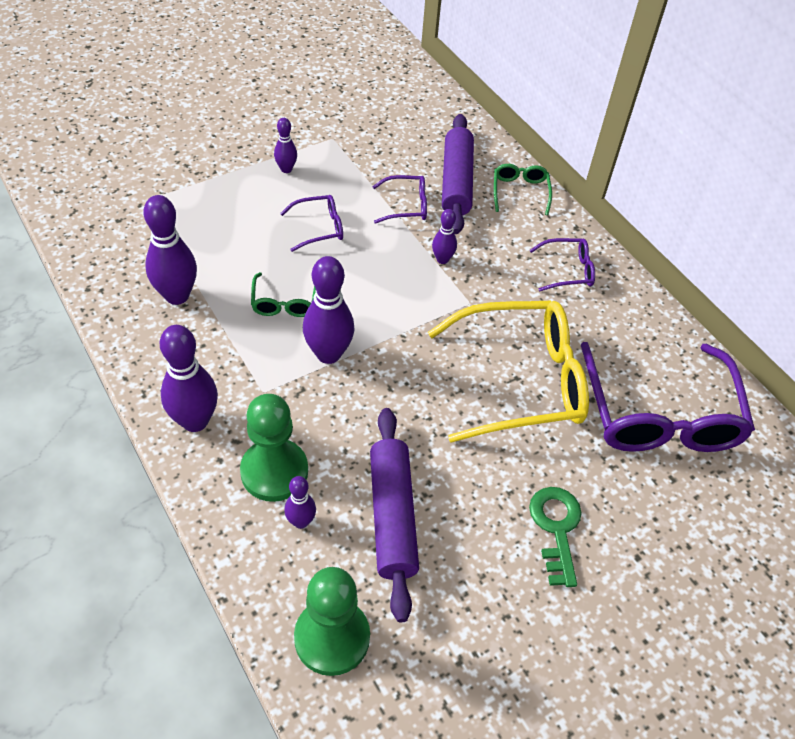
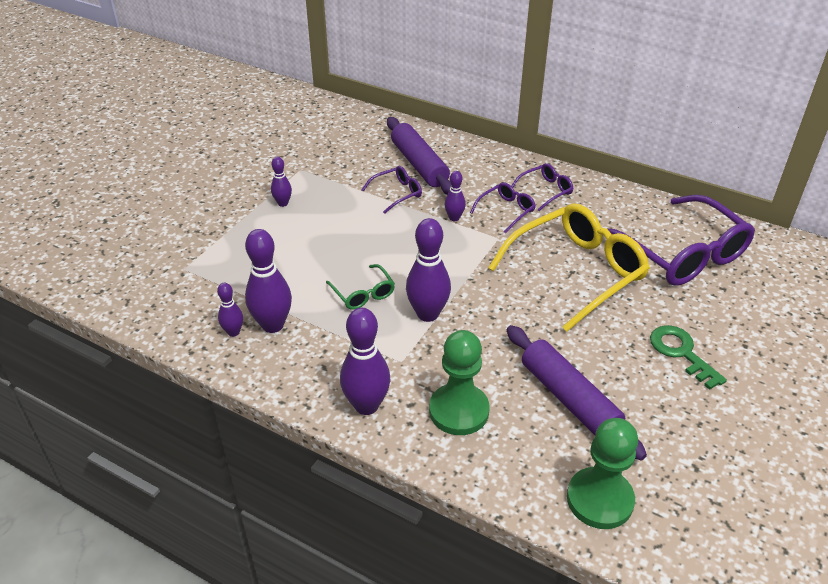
camera: 25 degrees left, 10 degrees down
(301, 521) = (508, 435): purple bowling pin -> purple bowling pin (233, 332)
(319, 228) = (344, 233): purple glasses -> purple glasses (506, 211)
(520, 192) = (469, 154): green glasses -> none

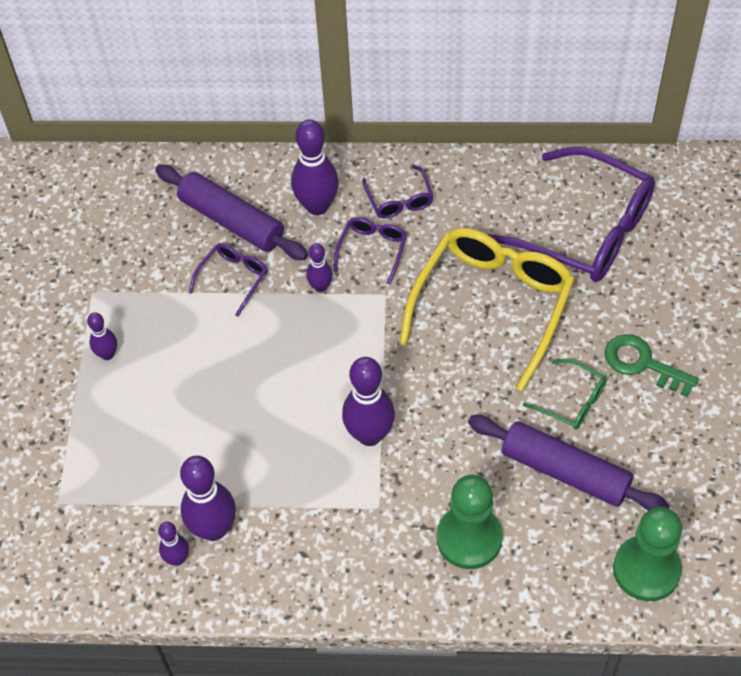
camera: 25 degrees left, 15 degrees up
(363, 293) = (284, 440): green glasses -> green glasses (572, 401)
(366, 405) = (376, 577): purple bowling pin -> purple bowling pin (317, 206)
(545, 191) = (399, 200): purple glasses -> purple glasses turned 135 degrees clockwise

